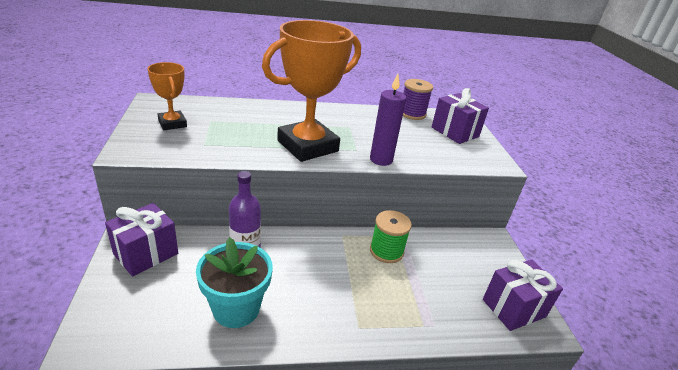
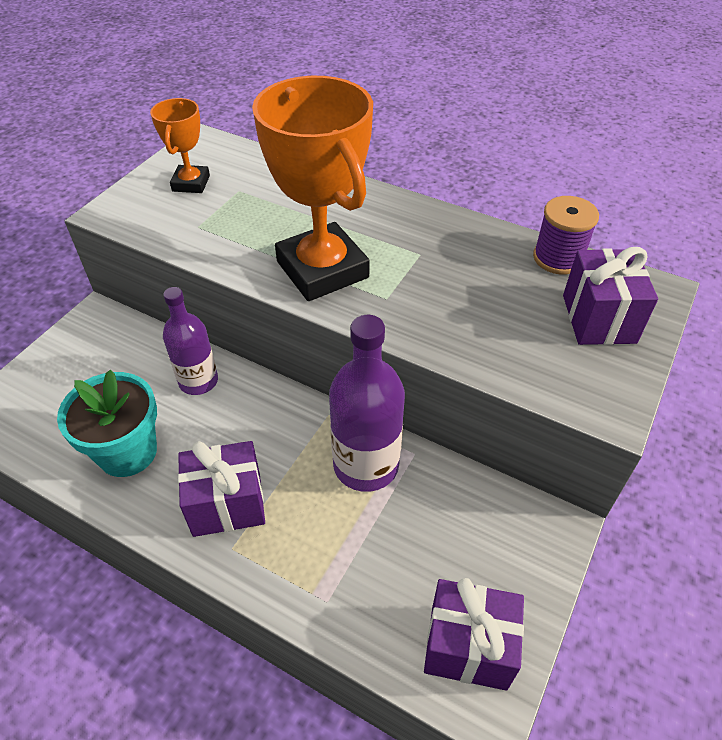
camera: 40 degrees right, 15 degrees up
(146, 254) = (99, 342): purple gift -> purple gift (227, 504)
(307, 146) = (322, 269): orange trophy -> orange trophy turned 60 degrees clockwise
(381, 160) = (405, 328): purple candle -> none
(386, 251) = (366, 465): green spool -> purple bottle

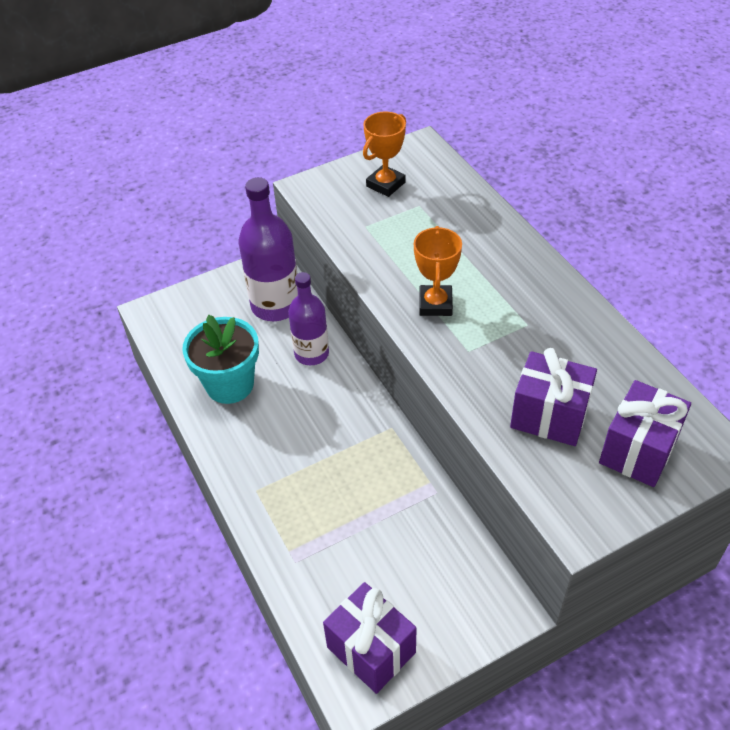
camera: 35 degrees right, 0 degrees up
(227, 504) = (272, 457): purple gift -> purple gift (549, 416)
(322, 269) = (435, 304): orange trophy -> orange trophy, size x0.51
(366, 465) = (392, 481): purple bottle -> purple bottle (275, 305)
(558, 258) = (650, 381): purple spool -> none

